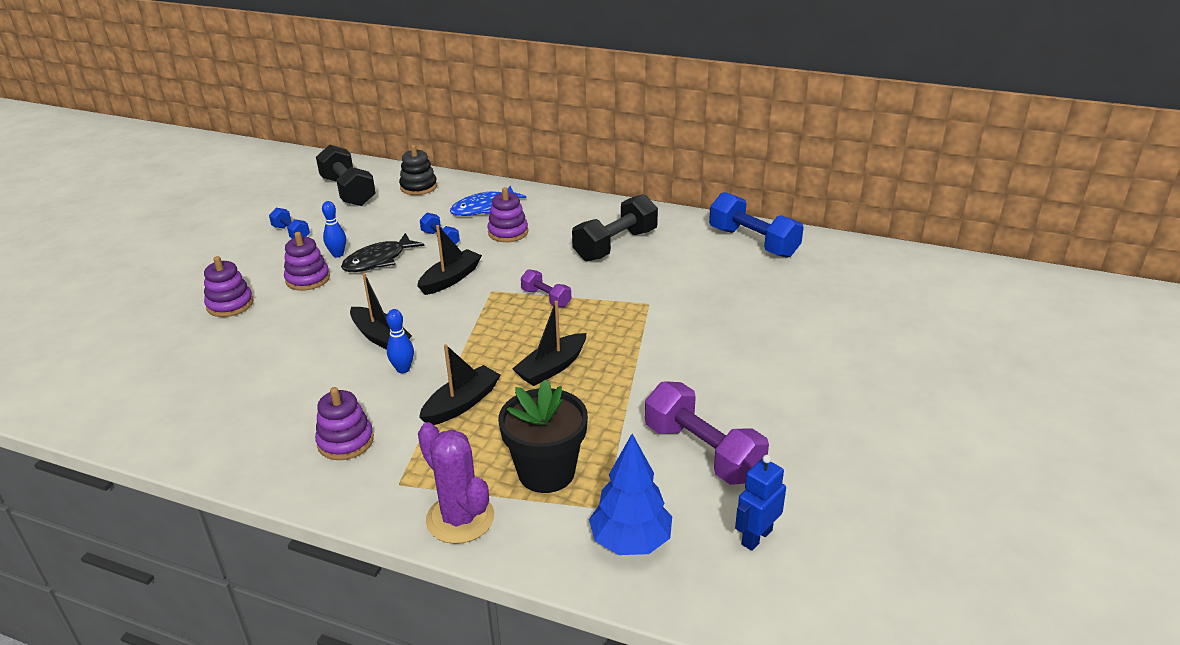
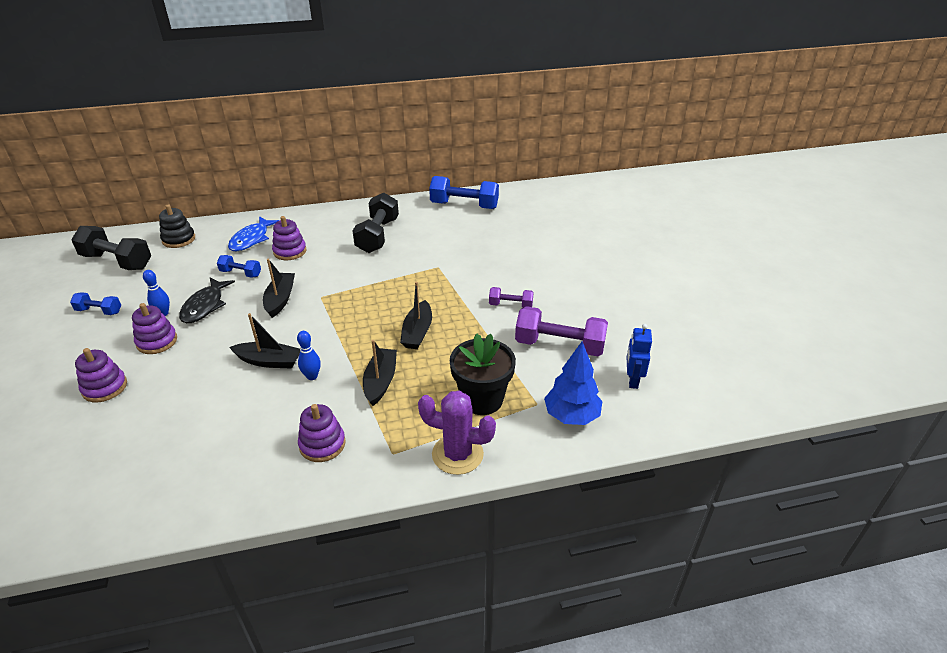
camera: 35 degrees left, 5 degrees up
(546, 298) = (366, 288): purple dumbbell -> purple dumbbell (510, 305)

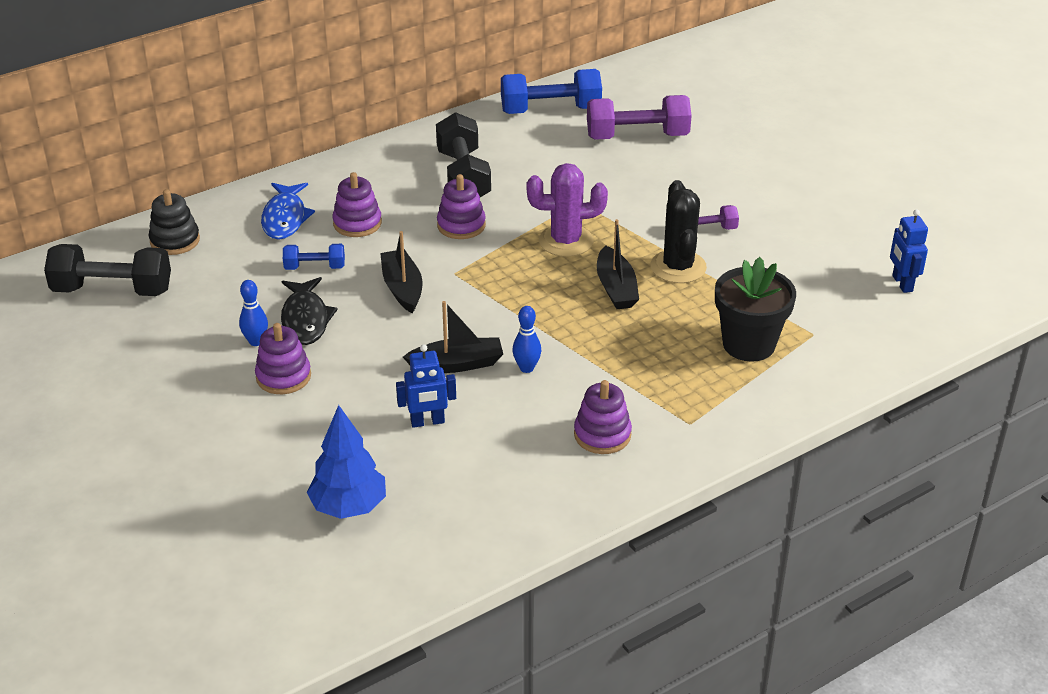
camera: 20 degrees left, 0 degrees up
(99, 311) = (159, 359): blue dumbbell -> none
(104, 387) = (269, 444): purple stacking toy -> purple stacking toy (461, 225)
(214, 399) = (427, 422): none -> blue robot
(380, 381) = (615, 353): black boat -> none
(457, 454) = (762, 406): purple cactus -> purple cactus (566, 241)
(471, 327) = (678, 267): none -> black cactus
(559, 345) = (797, 265): purple dumbbell -> purple dumbbell (637, 136)
(571, 416) = (859, 337): blue tree -> blue tree (349, 507)

